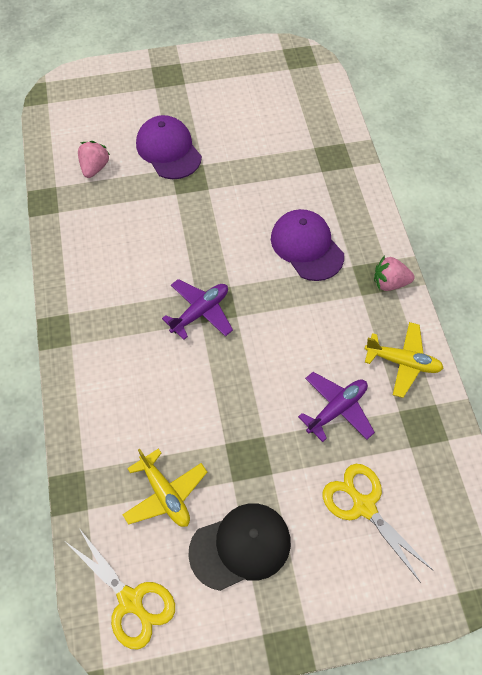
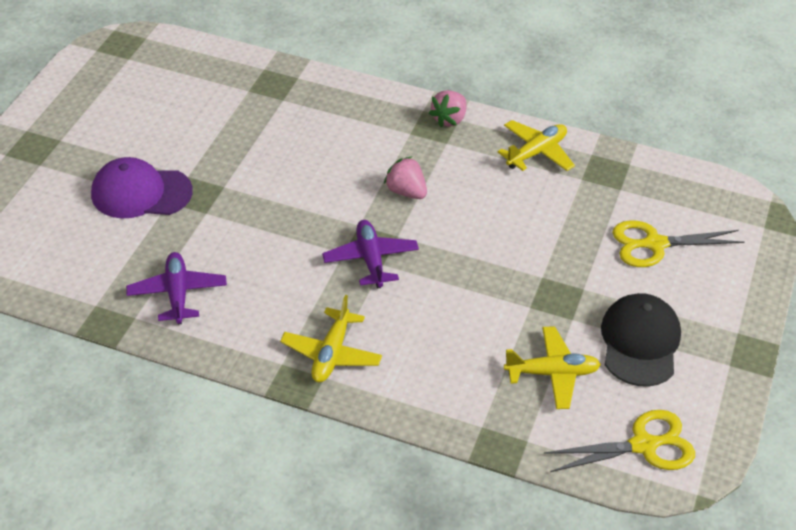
camera: 60 degrees left, 15 degrees down
(94, 168) = (103, 261): pink strawberry -> pink strawberry (406, 192)
(94, 337) = (331, 354): none -> yellow plane
(307, 246) = (361, 151): purple cap -> none
(337, 409) = (551, 216): purple plane -> purple plane (177, 293)

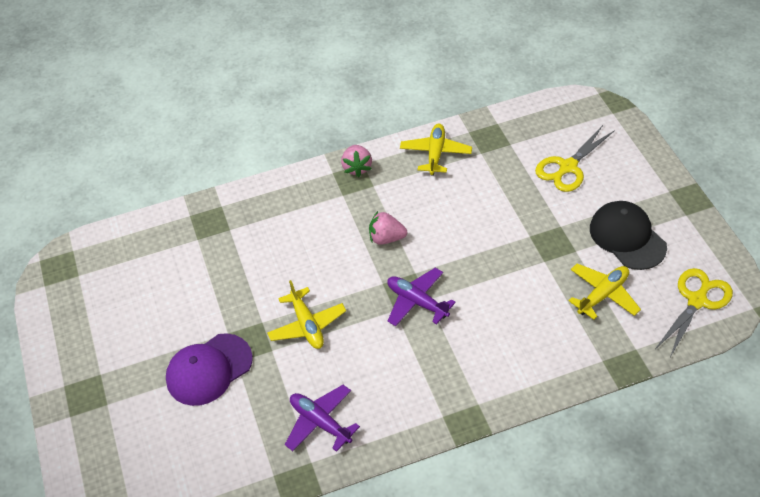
camera: 35 degrees left, 5 degrees up
(331, 354) = (465, 385): yellow plane -> yellow plane (307, 325)

